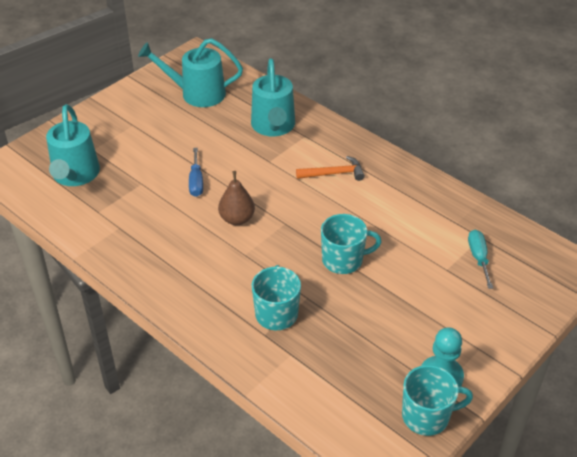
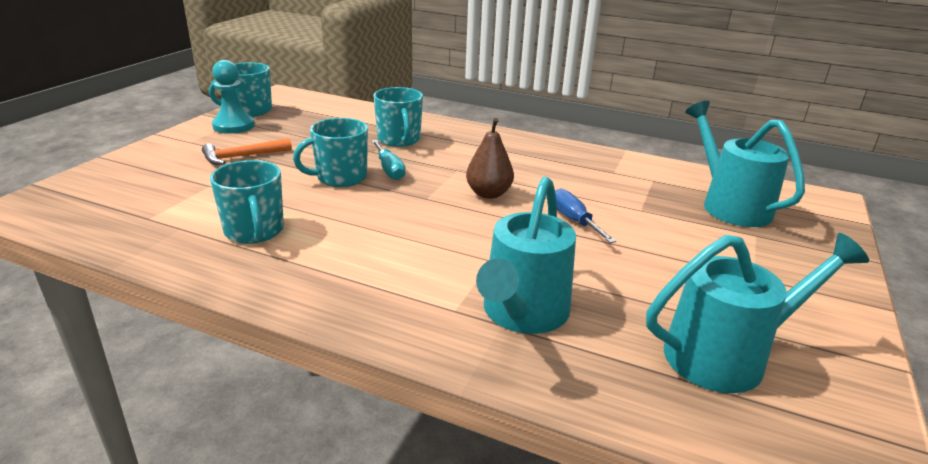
camera: 160 degrees right, 15 degrees down
(273, 127) = (522, 315): turquoise watering can -> turquoise watering can turned 135 degrees counterclockwise
(334, 173) = (379, 259): orange hammer -> orange hammer (242, 157)
(408, 210) = (254, 231): none -> turquoise mug
(478, 258) = (161, 198): turquoise screwdriver -> turquoise screwdriver (389, 170)

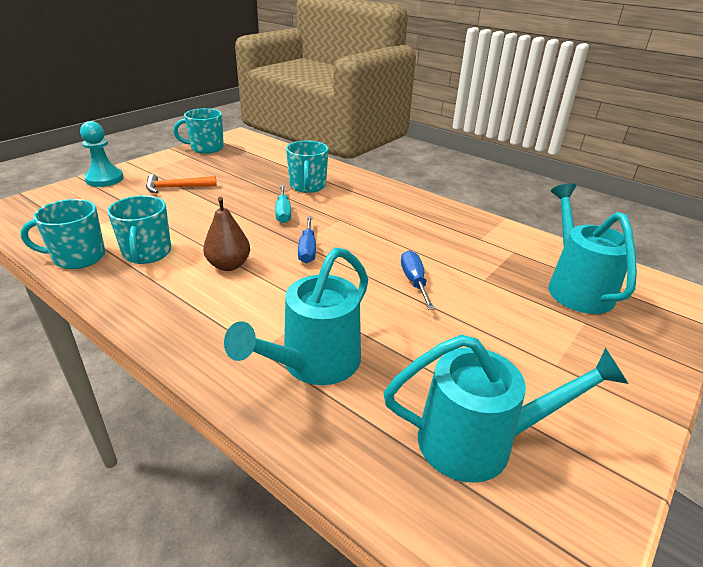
camera: 15 degrees right, 5 degrees up
(233, 126) = (186, 160): turquoise pawn -> turquoise pawn (104, 179)
(340, 178) = (240, 215): turquoise mug -> turquoise mug (78, 257)
(441, 204) = (307, 249): none -> blue screwdriver
(488, 194) = (353, 245): brown pear -> brown pear (229, 265)

